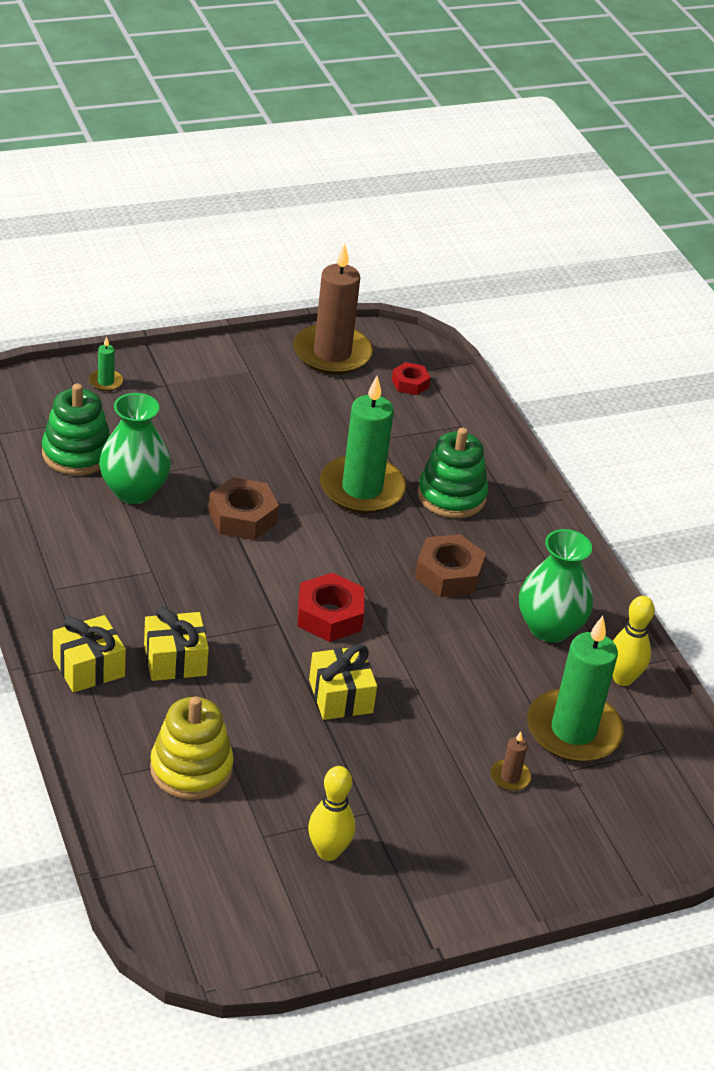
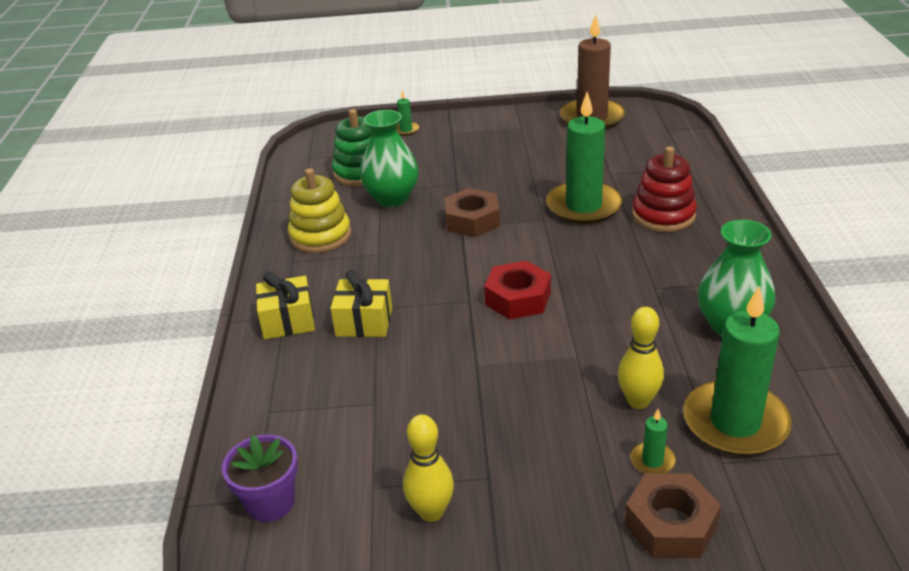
camera: 25 degrees right, 5 degrees down
(171, 865) = (270, 502): none -> purple flower pot
(191, 769) = (333, 414): yellow stacking toy -> yellow stacking toy (320, 236)
(340, 696) = (502, 366): yellow gift -> none
(410, 383) = (651, 138): red nut -> none
(448, 574) = (642, 274): brown nut -> brown nut (670, 524)
(451, 496) = (663, 215): green stacking toy -> red stacking toy
(510, 777) = (652, 461): brown candle -> green candle
(623, 678) = (801, 378): yellow bowling pin -> yellow bowling pin (638, 401)

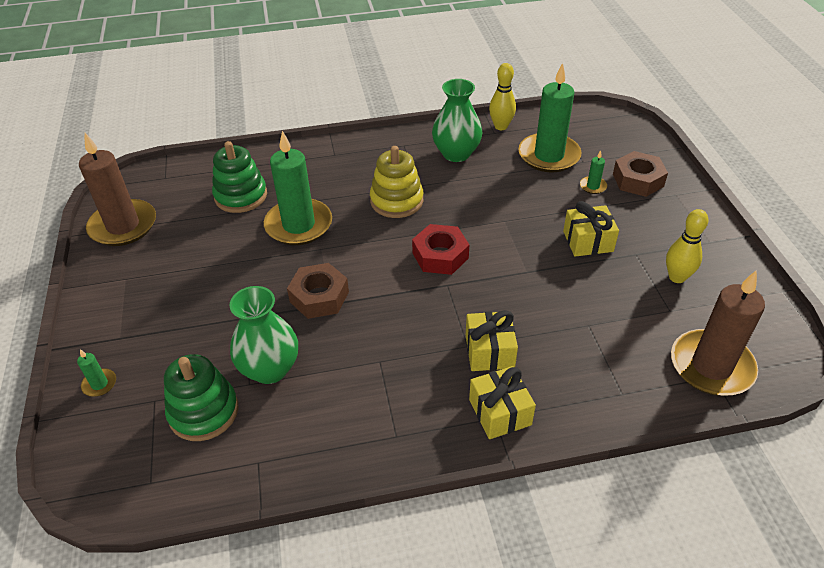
camera: 100 degrees left, 10 degrees up
(270, 502) = (711, 366): purple flower pot -> brown candle
(320, 236) = (346, 421): yellow stacking toy -> yellow stacking toy (396, 201)
(523, 430) = (588, 241): none -> yellow gift
(635, 171) = (241, 196): none -> green stacking toy
(638, 401) = (542, 192): yellow bowling pin -> yellow bowling pin (501, 126)
(663, 215) = (316, 181): red stacking toy -> none

